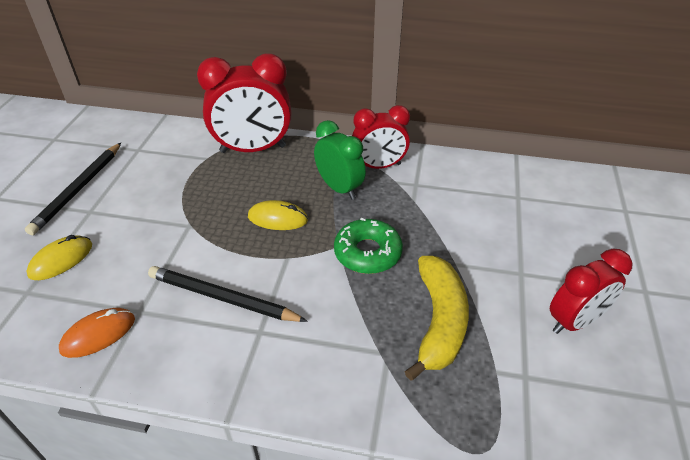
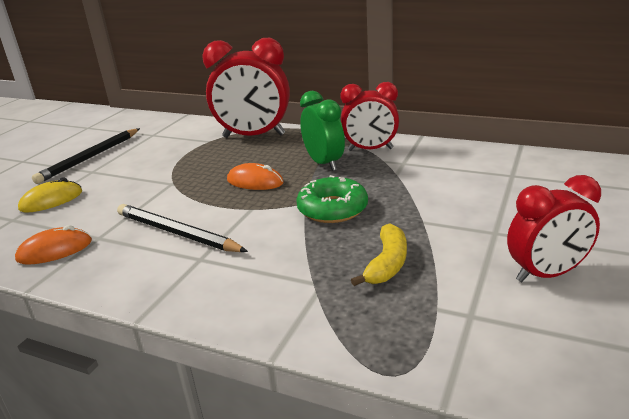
camera: 15 degrees right, 15 degrees down
(278, 218) = (255, 181): yellow mouse -> orange mouse
(439, 321) = (387, 264): yellow banana -> yellow banana, size x0.63

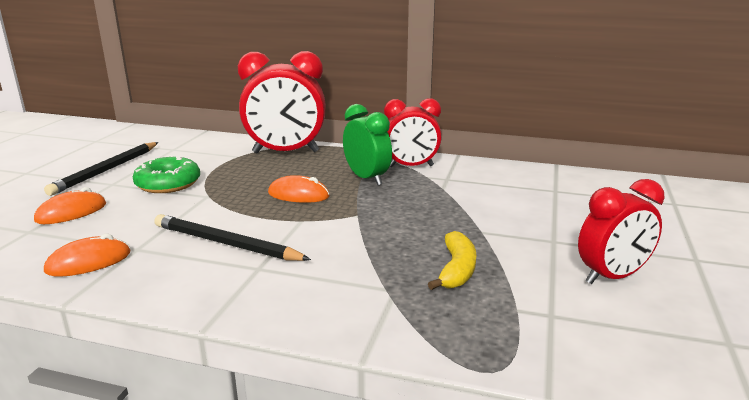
camera: 10 degrees left, 5 degrees down
(51, 200) = (71, 212): yellow mouse -> orange mouse
(332, 209) = (387, 220): green donut -> green donut (168, 183)

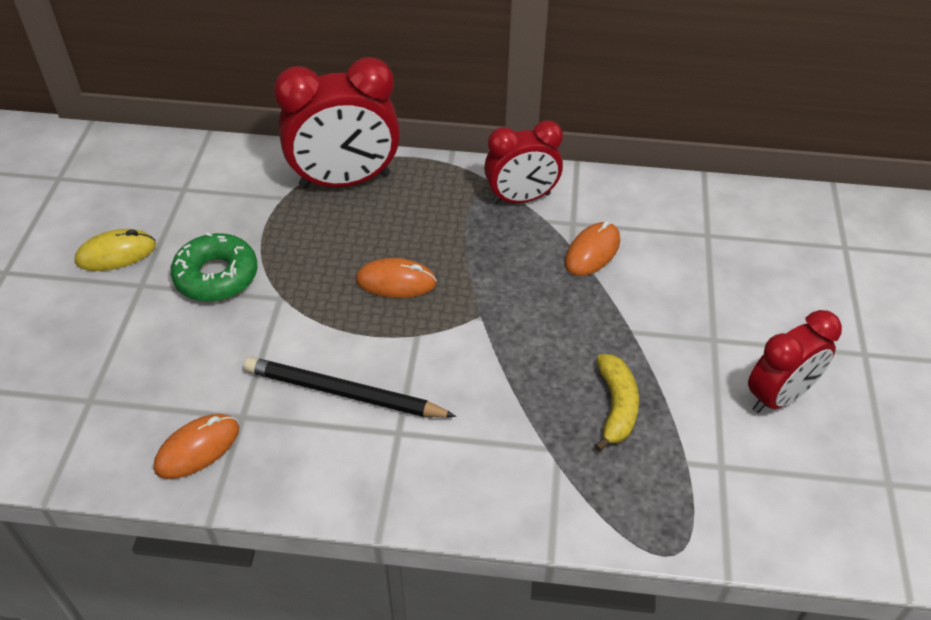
camera: 10 degrees left, 25 degrees up
(71, 212) = (121, 355): orange mouse -> orange mouse (592, 252)
(106, 170) = (116, 253): black pencil -> yellow mouse
(367, 178) = (472, 234): green clock -> none

